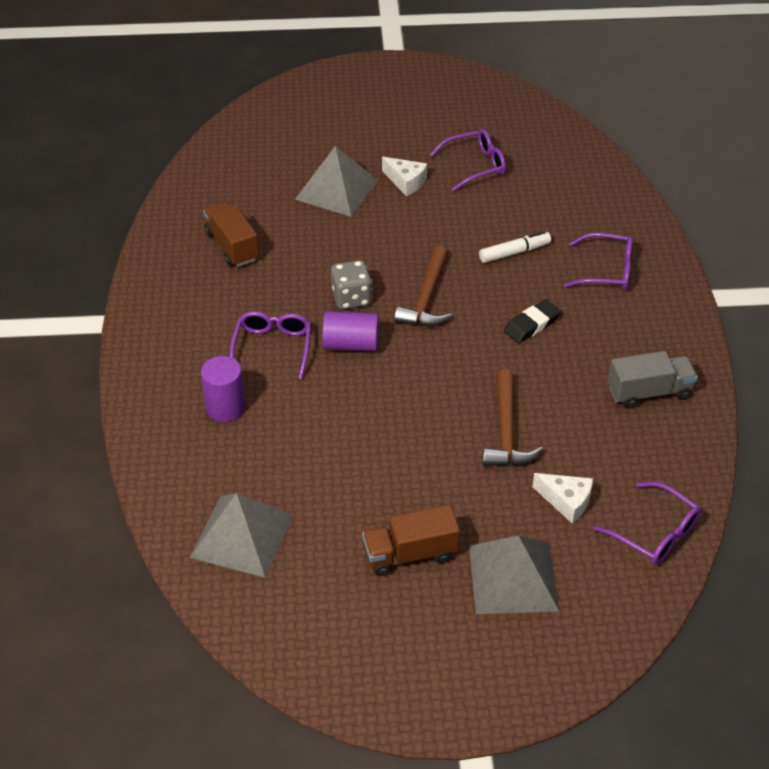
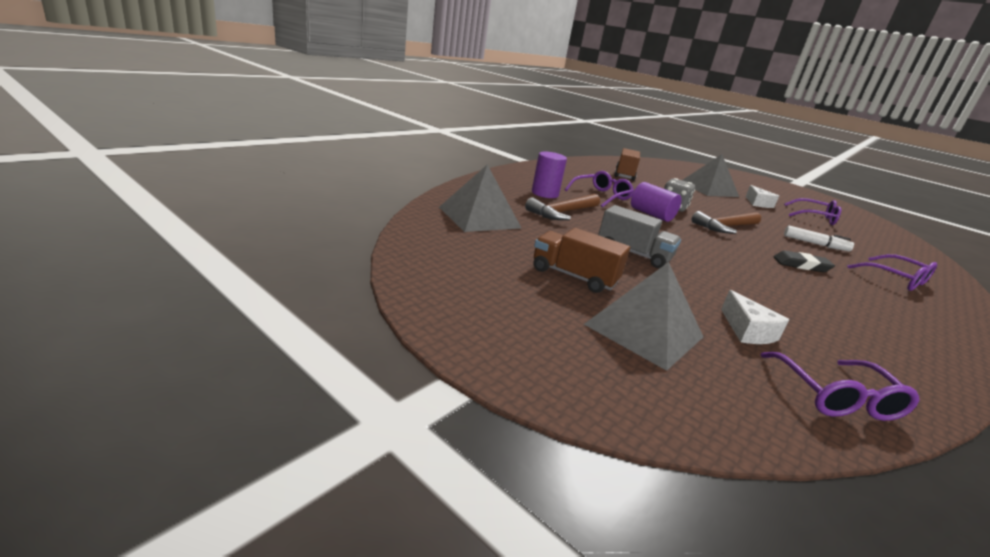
camera: 40 degrees right, 20 degrees down
(506, 431) = (727, 282): brown hammer -> brown hammer (563, 212)
(649, 392) = (897, 334): grey truck -> grey truck (633, 254)

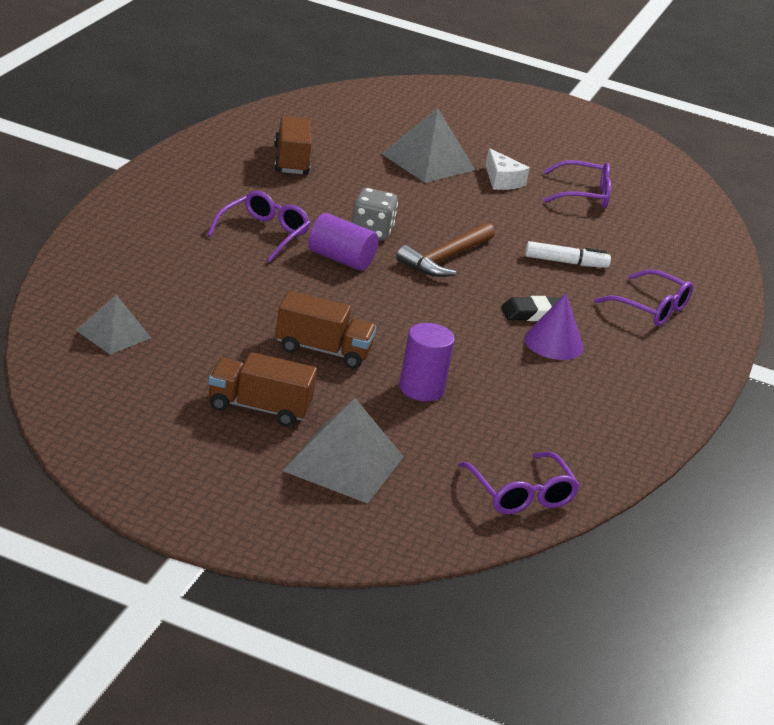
camera: 20 degrees left, 5 degrees up
(479, 217) = (113, 334): grey pyramid -> grey pyramid, size x0.62
(545, 193) = (181, 253): purple cylinder -> purple cylinder (421, 389)
(563, 212) = (218, 291): brown hammer -> none
(633, 254) = (322, 350): grey truck -> brown truck
(747, 331) = (450, 437): white cheese -> none
(823, 284) = (553, 343): none -> purple cone

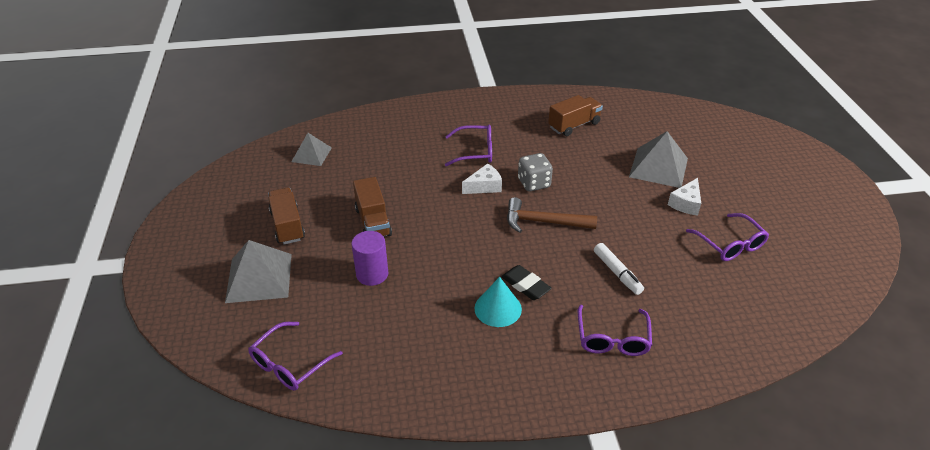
camera: 65 degrees right, 10 degrees up
(340, 259) = (484, 186): purple cylinder -> white cheese
(553, 343) = (498, 308): purple cone -> turquoise cone

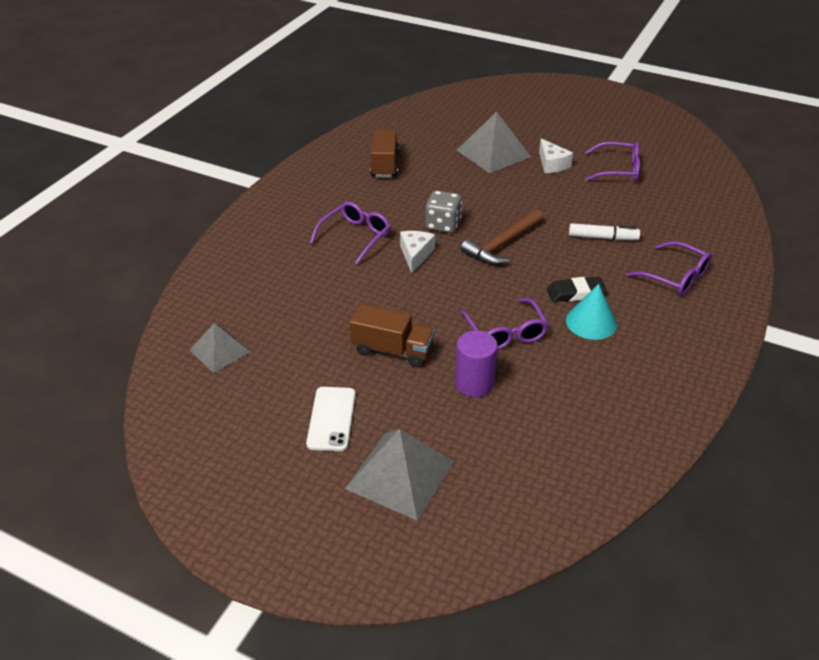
camera: 55 degrees left, 0 degrees up
(287, 225) = (331, 419): brown truck -> white phone
(290, 364) = (557, 496): purple glasses -> purple glasses (506, 333)

